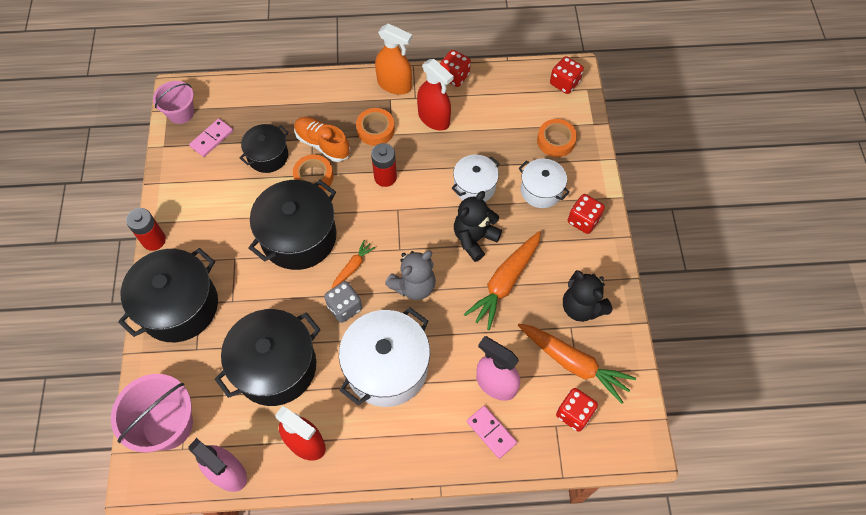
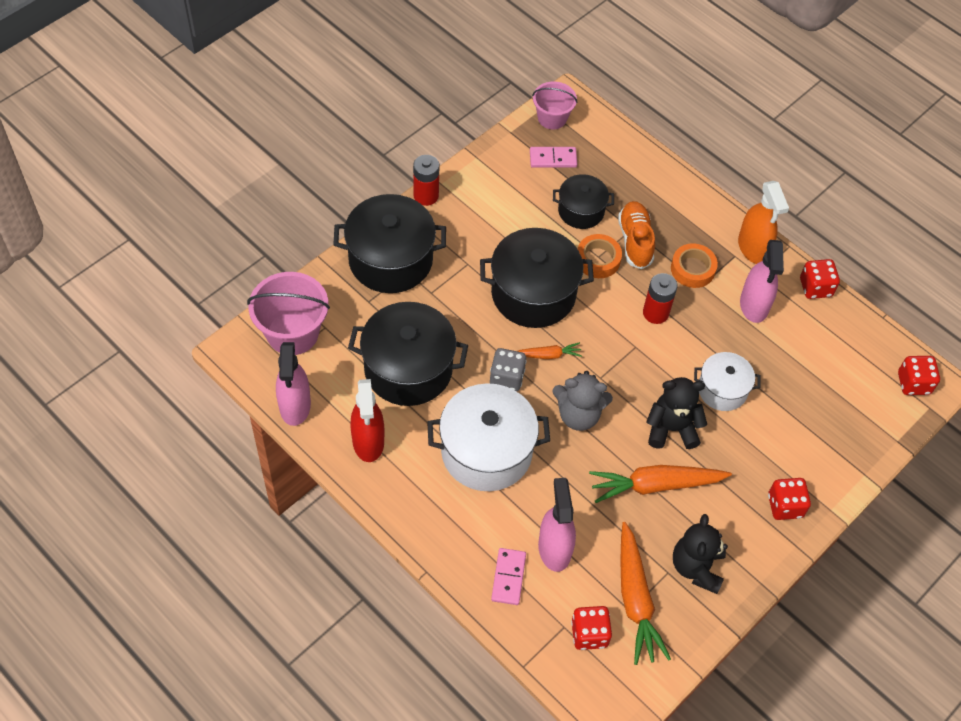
camera: 45 degrees right, 5 degrees down
(434, 118) = (754, 305): red spray bottle -> pink spray bottle
(541, 190) = (777, 447): white pot -> none
(555, 141) = (842, 422): orange tape -> none

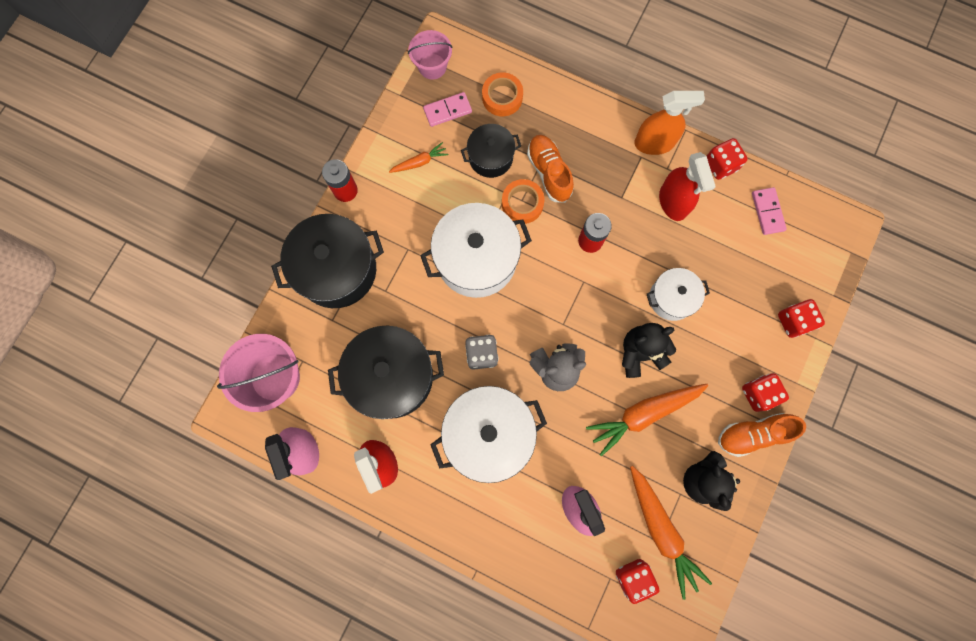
camera: 15 degrees left, 20 degrees up
(508, 577) = (548, 550): pink domino -> pink domino (767, 212)
(533, 293) = (476, 259): black pot -> white pot
(548, 355) = (510, 318): orange carrot -> orange carrot (419, 162)
(692, 269) = (608, 184): orange tape -> orange tape (502, 97)
(753, 248) = (654, 143): orange spray bottle -> orange spray bottle turned 60 degrees counterclockwise
(754, 305) = (673, 202): pink spray bottle -> red spray bottle
(766, 542) = (753, 434): none -> orange shoe
(913, 383) = (831, 233): red dice -> red dice (793, 321)

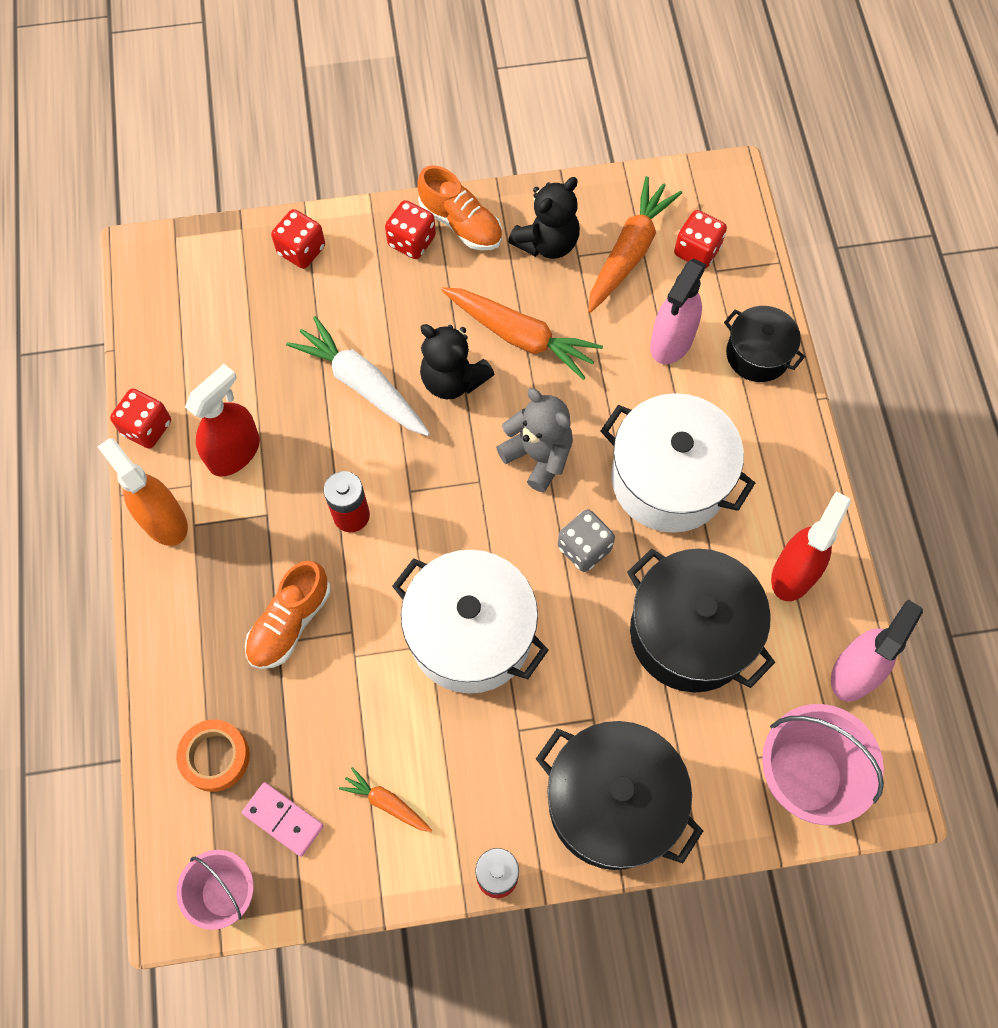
camera: 125 degrees left, 10 degrees down
(490, 157) = (317, 711): black pot -> black pot (757, 354)
(522, 203) = (356, 627): orange tape -> none
(671, 298) = (362, 385): white pot -> white carrot
(767, 212) = (178, 344): pink domino -> none

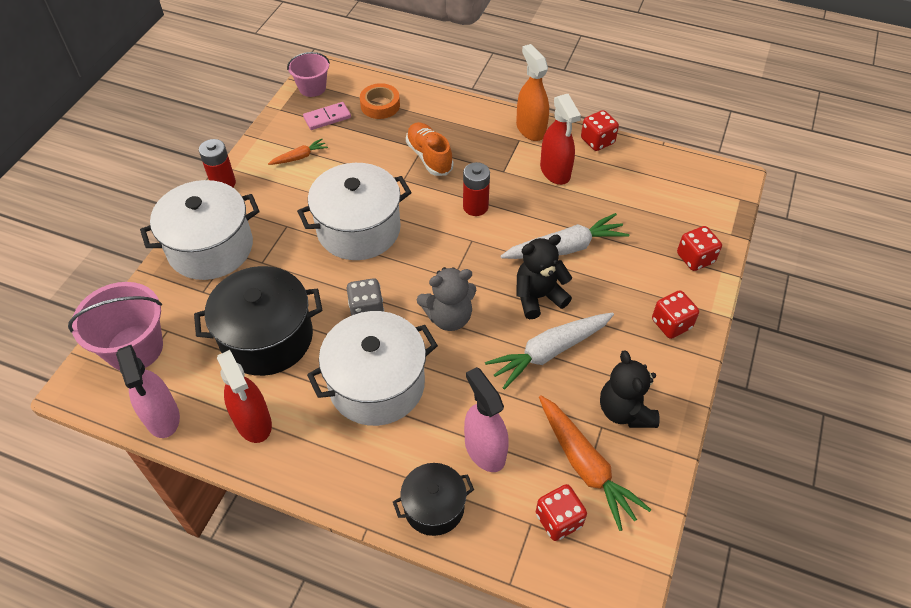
camera: 120 degrees right, 15 degrees down
(163, 520) = (530, 129): orange spray bottle -> orange spray bottle turned 105 degrees counterclockwise
(461, 223) = (673, 362): orange shoe -> none
(520, 336) = (549, 352): orange carrot -> white carrot
(612, 803) = (210, 248): black pot -> white pot

